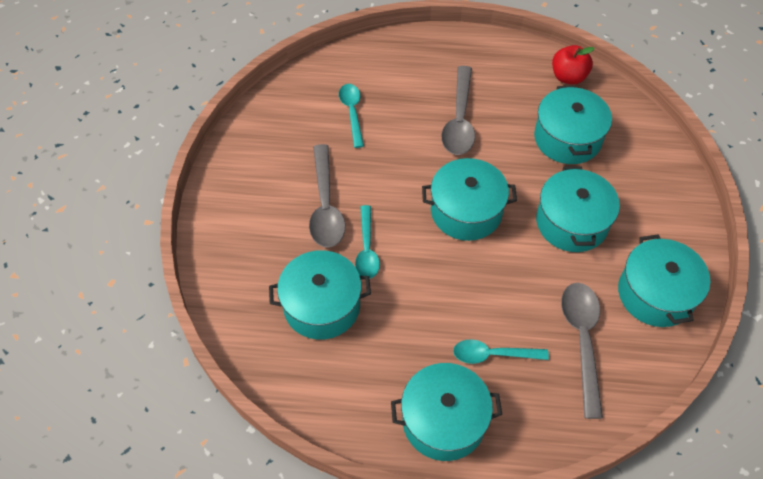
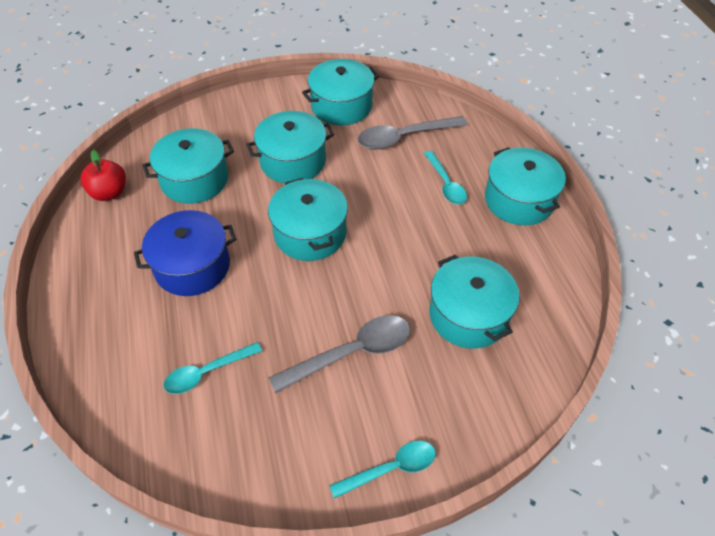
camera: 110 degrees left, 5 degrees down
(367, 249) = (388, 298): turquoise spoon -> turquoise spoon (391, 468)
(459, 120) = (192, 266): grey spoon -> blue pot

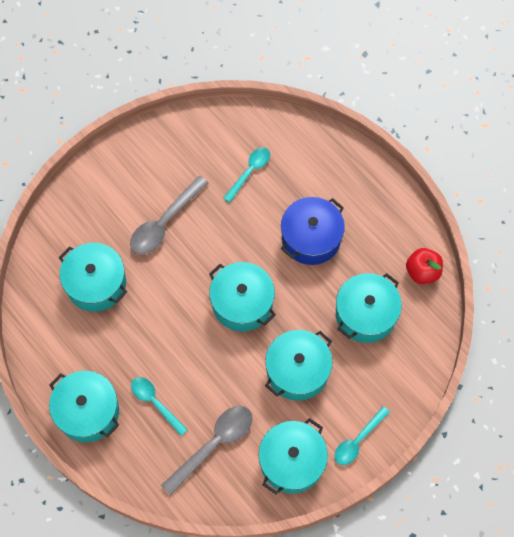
camera: 155 degrees right, 15 degrees up
(391, 468) = (110, 165): turquoise spoon -> turquoise spoon (358, 440)

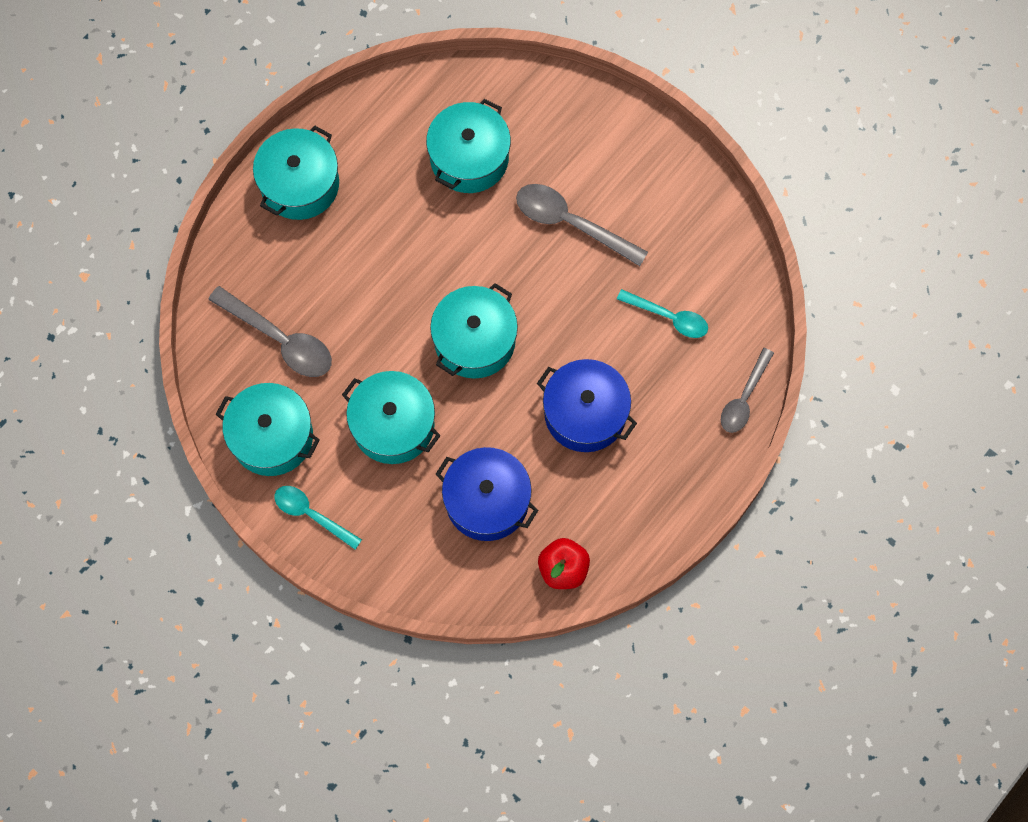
camera: 80 degrees right, 5 degrees up
(155, 403) = (323, 260): turquoise spoon -> none
(317, 136) = (744, 398): none -> grey spoon
(365, 314) = (487, 501): turquoise pot -> blue pot

